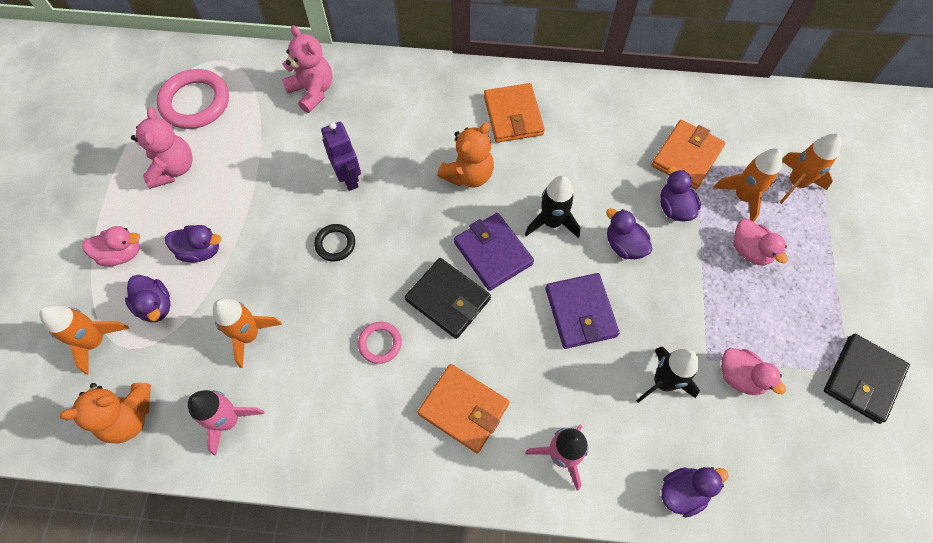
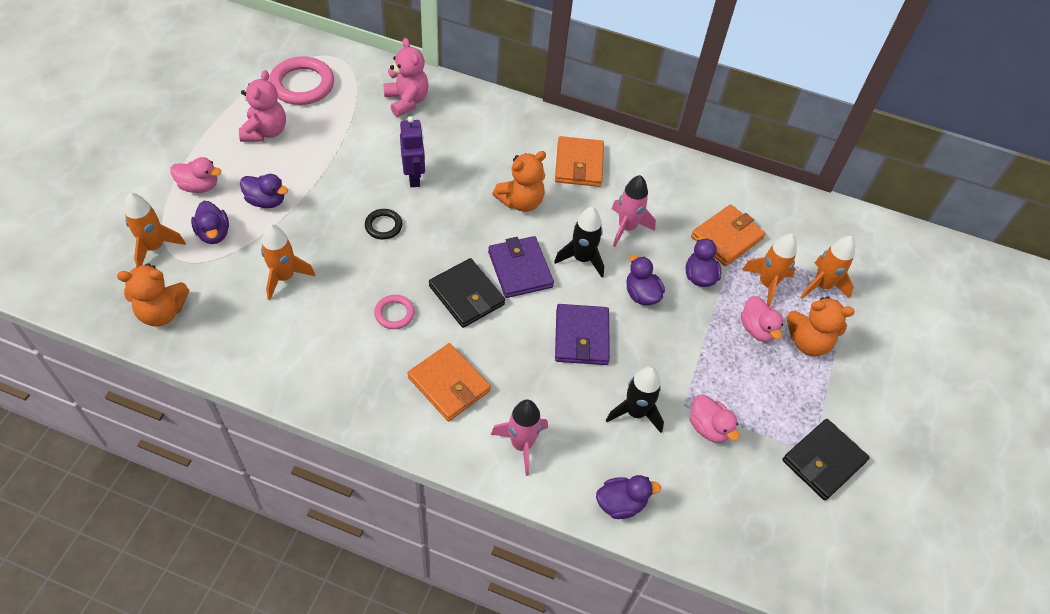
camera: 10 degrees right, 10 degrees down
(229, 420) = (244, 337): pink rocket -> pink rocket (627, 228)
(803, 250) = (808, 342): none -> orange teddy bear

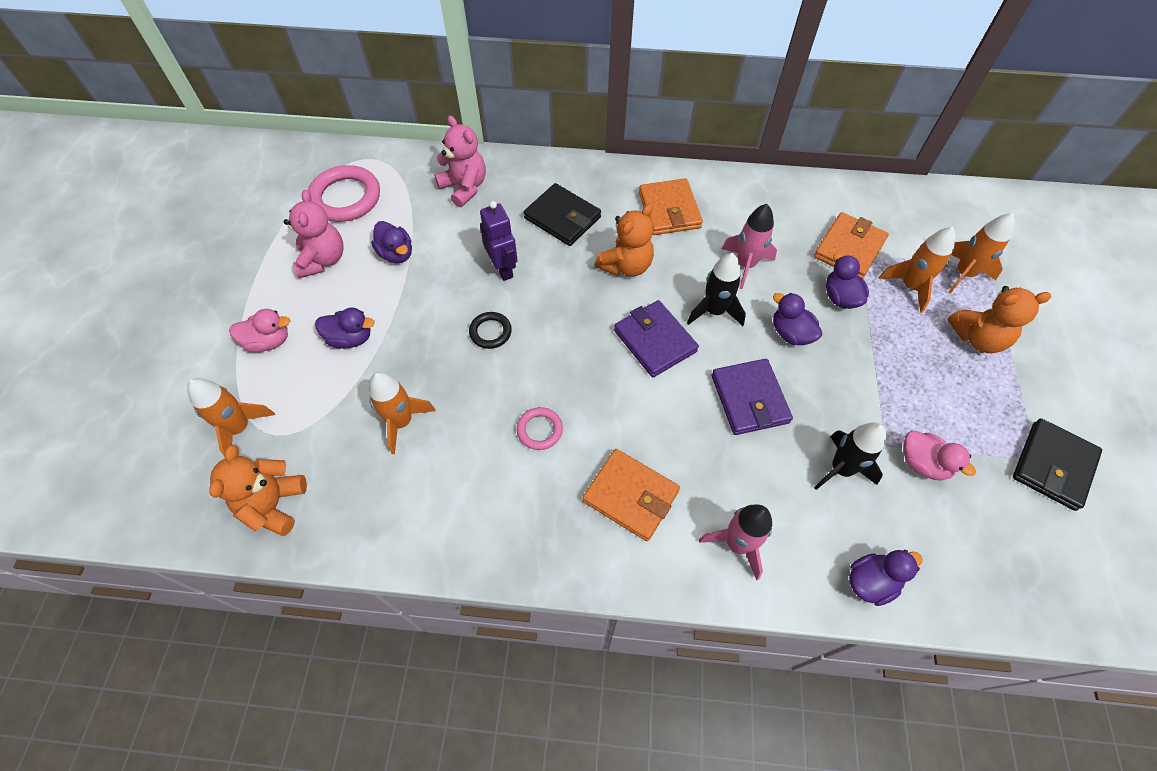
camera: 10 degrees left, 5 degrees up
(162, 312) = (274, 504): orange teddy bear -> orange teddy bear turned 120 degrees clockwise
(214, 233) = (303, 392): purple duck -> purple duck (396, 254)
(466, 295) = (610, 386): black wallet -> black wallet (562, 218)
(757, 329) = (922, 338): pink duck -> none

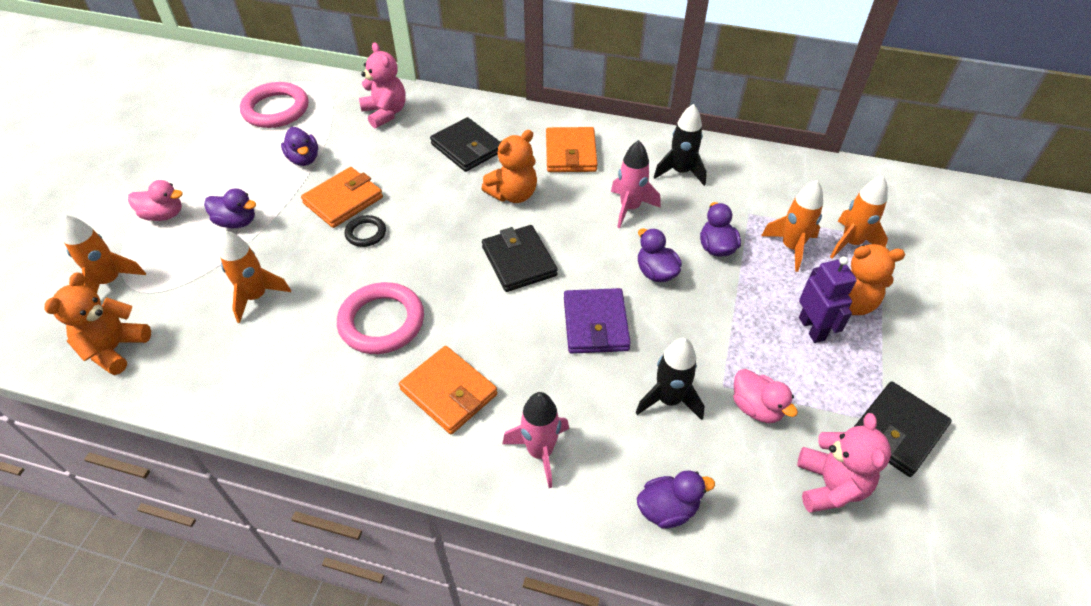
camera: 10 degrees right, 10 degrees down
(323, 260) = (237, 156): pink teddy bear -> pink teddy bear (830, 485)
(503, 268) = (397, 183): purple robot -> purple robot (812, 328)
(539, 430) = (382, 322): pink ring -> pink ring, size x1.90
(655, 341) = (519, 261): purple wallet -> black wallet
(714, 311) = (586, 243): black rocket -> black rocket (680, 172)
(849, 248) = (738, 206): orange wallet -> orange wallet (343, 200)

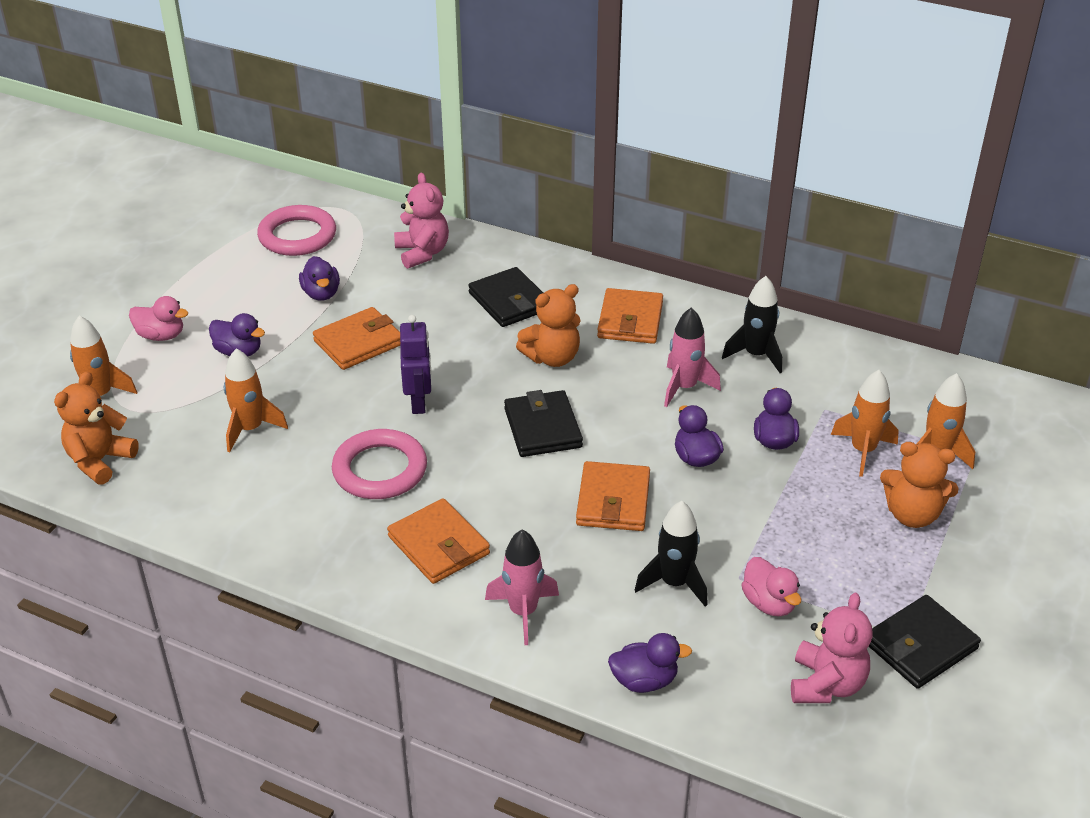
camera: 10 degrees right, 10 degrees down
(366, 233) = (378, 379): black ring -> none
(595, 324) = (613, 501): purple wallet -> orange wallet
(812, 328) = (858, 536): purple robot -> purple robot (419, 402)

